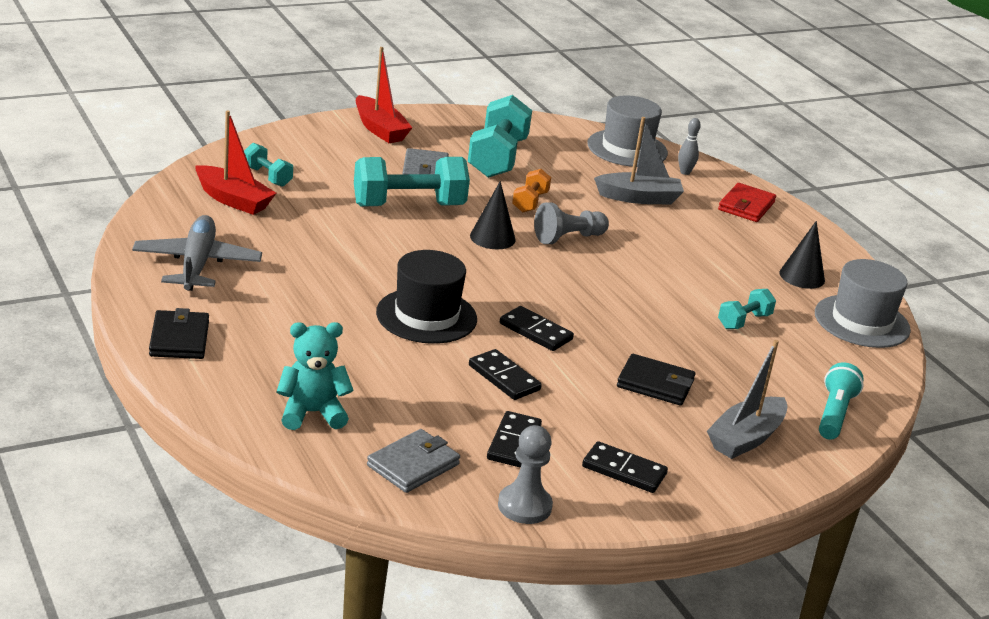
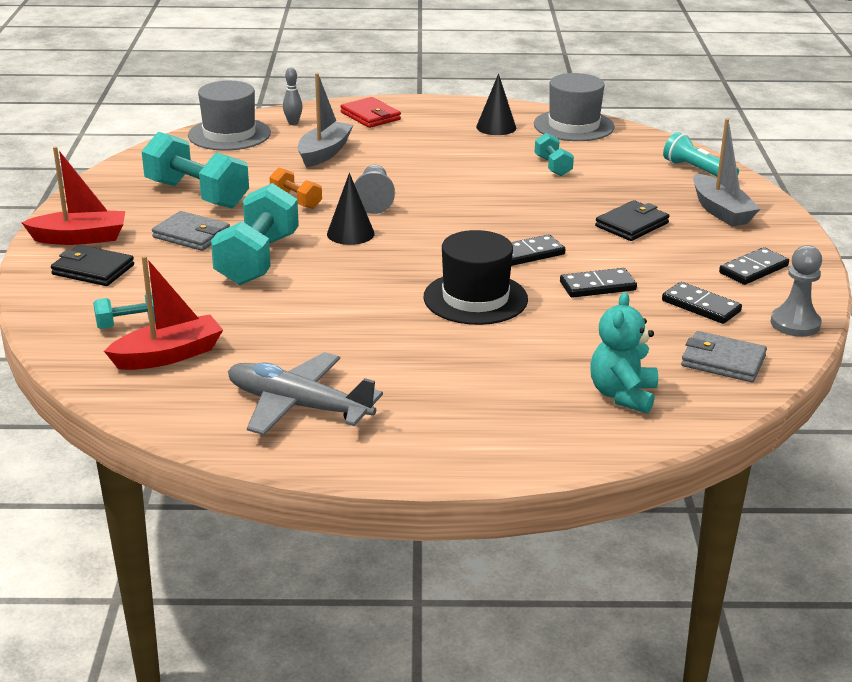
camera: 60 degrees left, 0 degrees up
(179, 339) = (451, 446): black wallet -> black wallet (93, 270)
(413, 465) = (723, 361): grey wallet -> grey wallet turned 45 degrees counterclockwise

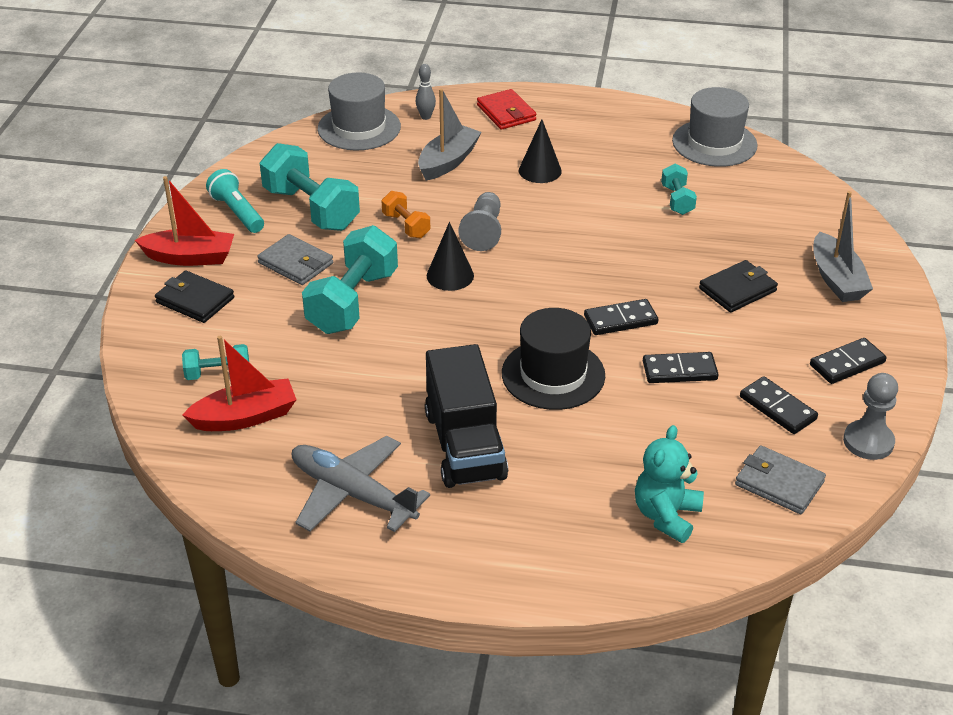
camera: 10 degrees right, 10 degrees up
(403, 358) = (465, 445): none -> black truck
(496, 127) = (632, 139): black cone -> black cone (540, 170)
(697, 171) = (828, 219): turquoise flashlight -> turquoise flashlight (237, 212)

